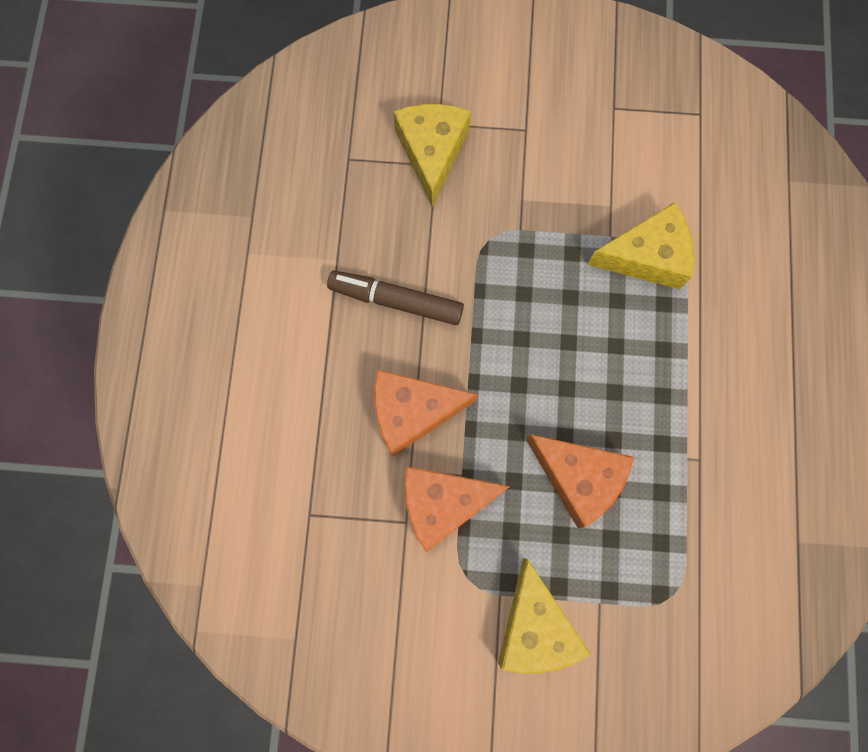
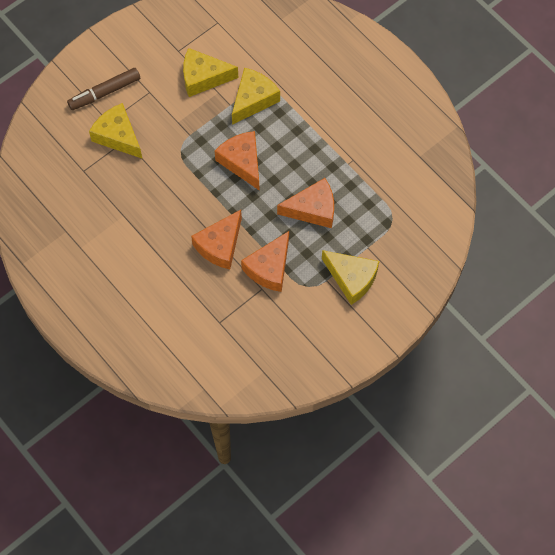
camera: 45 degrees left, 10 degrees down
(396, 301) = (167, 209): brown marker -> brown marker (104, 92)
(550, 326) = (242, 162): none -> orange cheese
(611, 170) = (203, 77): none -> yellow cheese

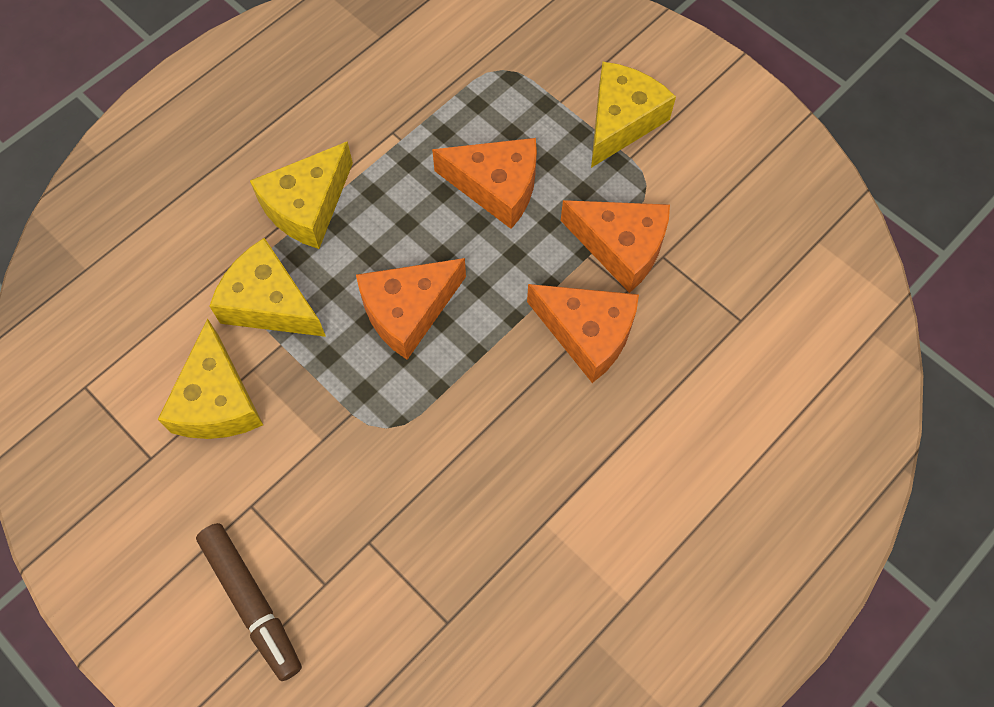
camera: 95 degrees left, 0 degrees up
(118, 136) = (360, 558): yellow cheese -> yellow cheese (307, 206)
(313, 209) = (496, 187): orange cheese -> orange cheese turned 120 degrees clockwise

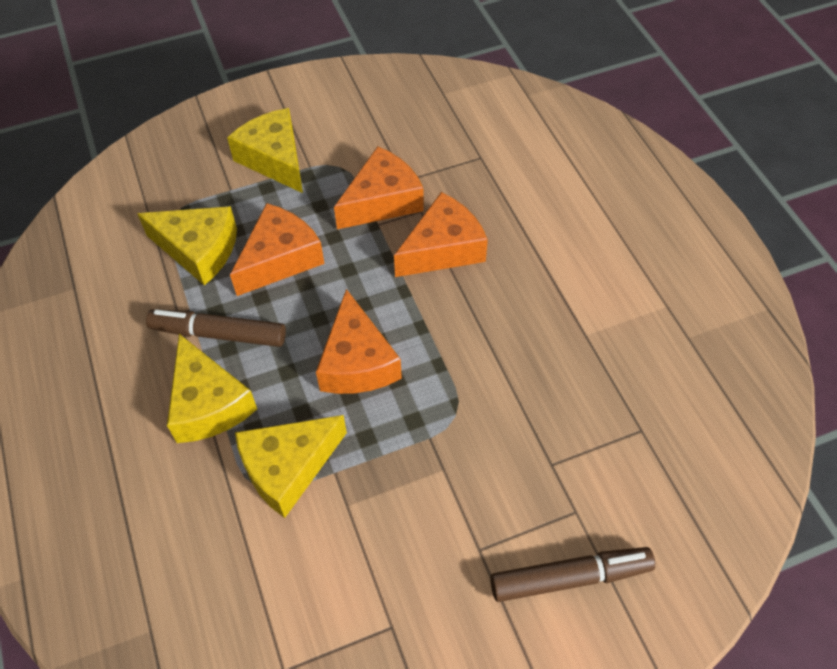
camera: 65 degrees left, 10 degrees down
(217, 400) = (362, 545): yellow cheese -> yellow cheese (199, 250)
(385, 177) = (219, 334): none -> brown marker

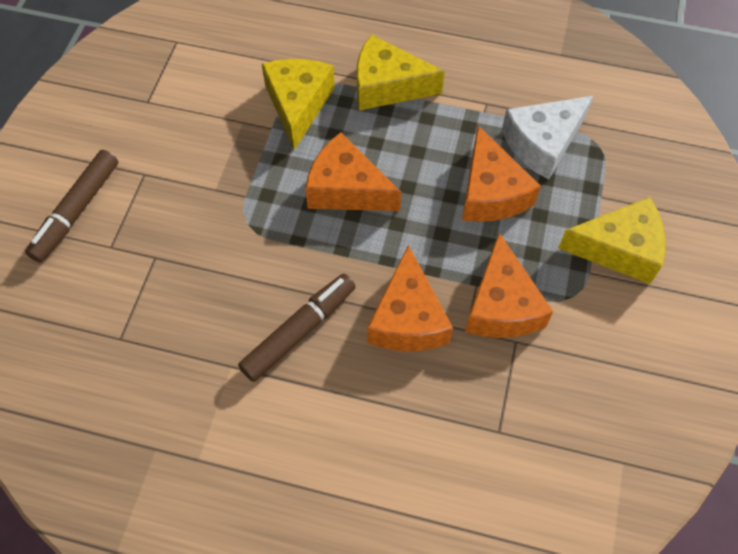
camera: 125 degrees right, 5 degrees up
(199, 250) = (542, 143): yellow cheese -> white cheese
(219, 334) = (445, 118): brown marker -> brown marker (299, 331)

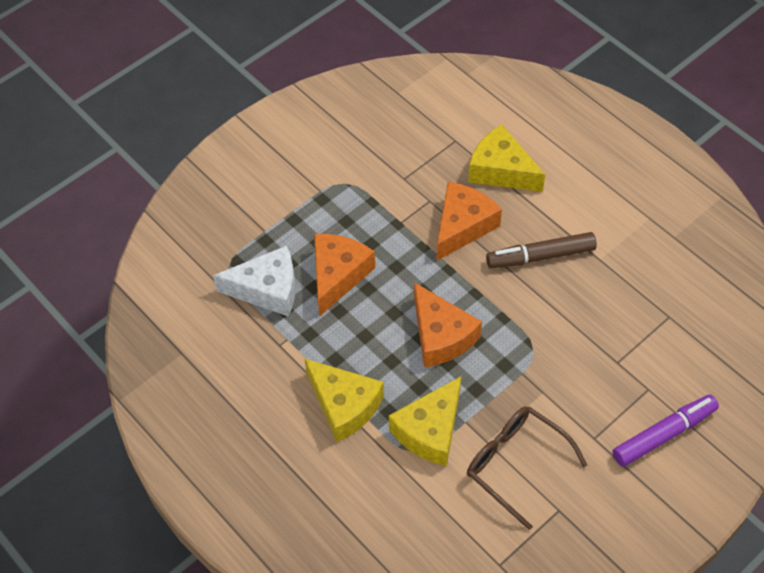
camera: 145 degrees left, 5 degrees down
(76, 211) = (664, 434): brown marker -> purple marker
(205, 117) = (515, 464): none -> brown glasses
(501, 305) = (395, 202): orange cheese -> none
(619, 249) = (287, 193): yellow cheese -> yellow cheese (501, 170)

